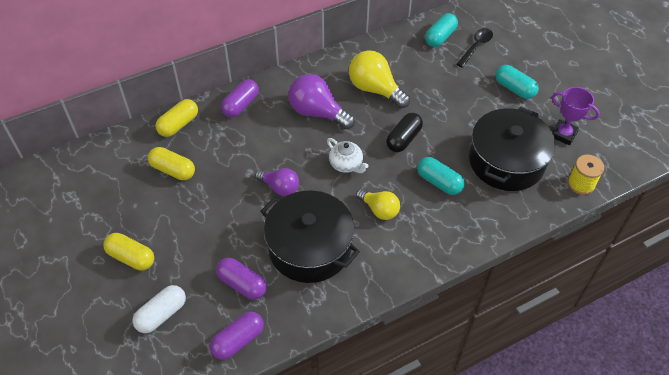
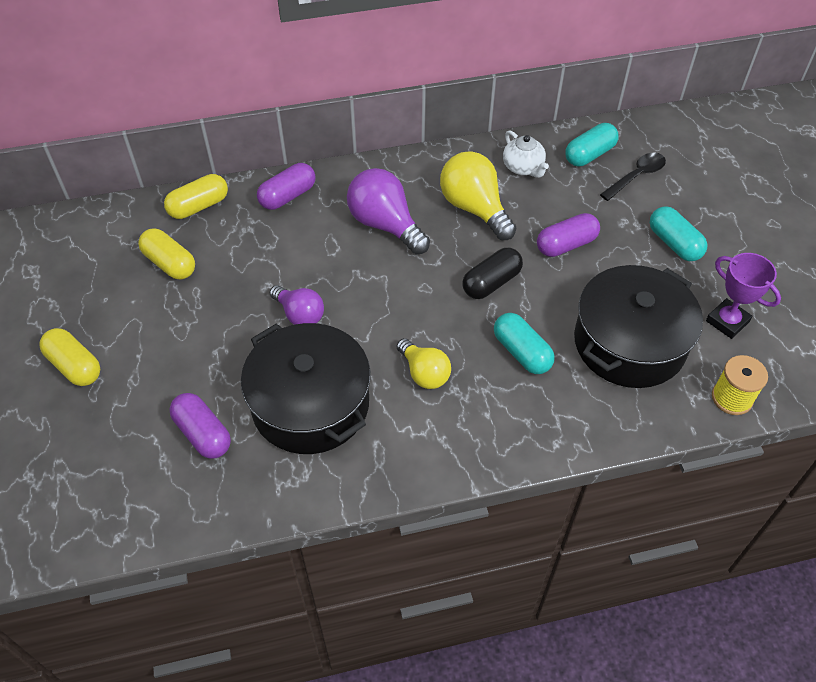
camera: 15 degrees right, 0 degrees up
(161, 314) = (84, 450): white capsule -> none
(238, 340) = (169, 510): purple capsule -> purple capsule (566, 245)
(346, 164) = (400, 301): white teapot -> white teapot (523, 167)

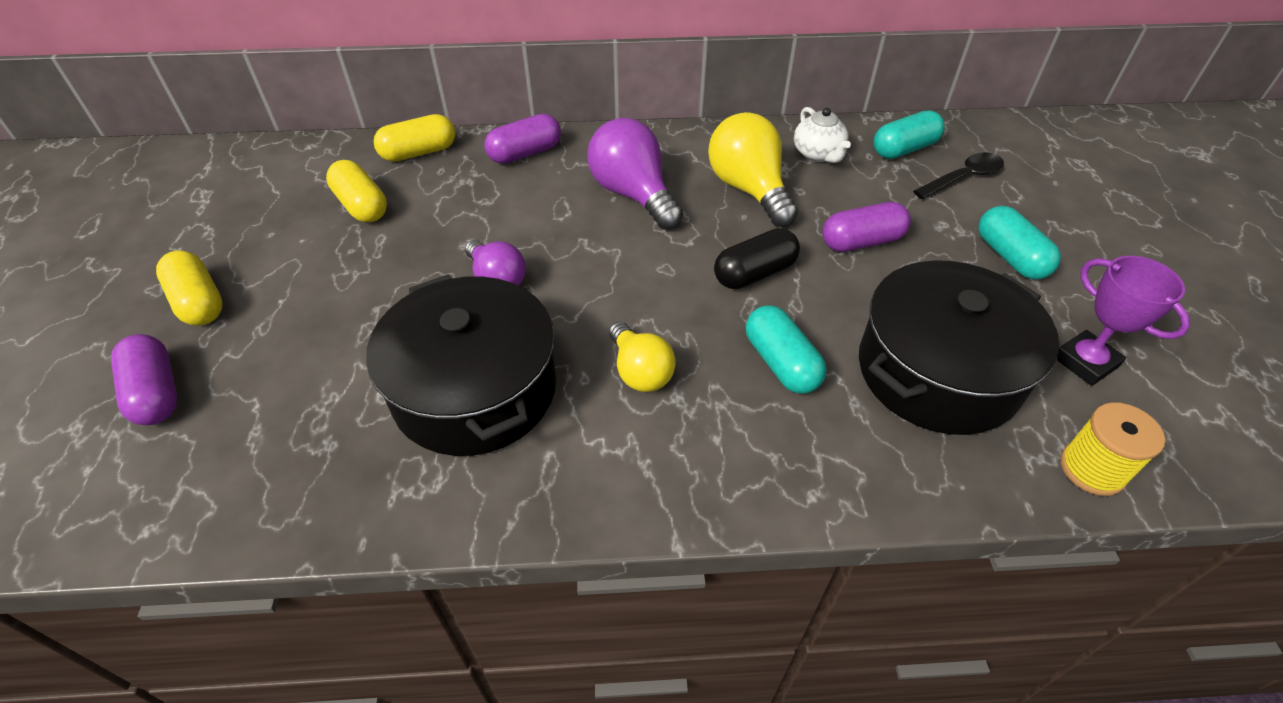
camera: 10 degrees right, 5 degrees down
(203, 434) = (320, 407): purple capsule -> purple capsule (156, 393)

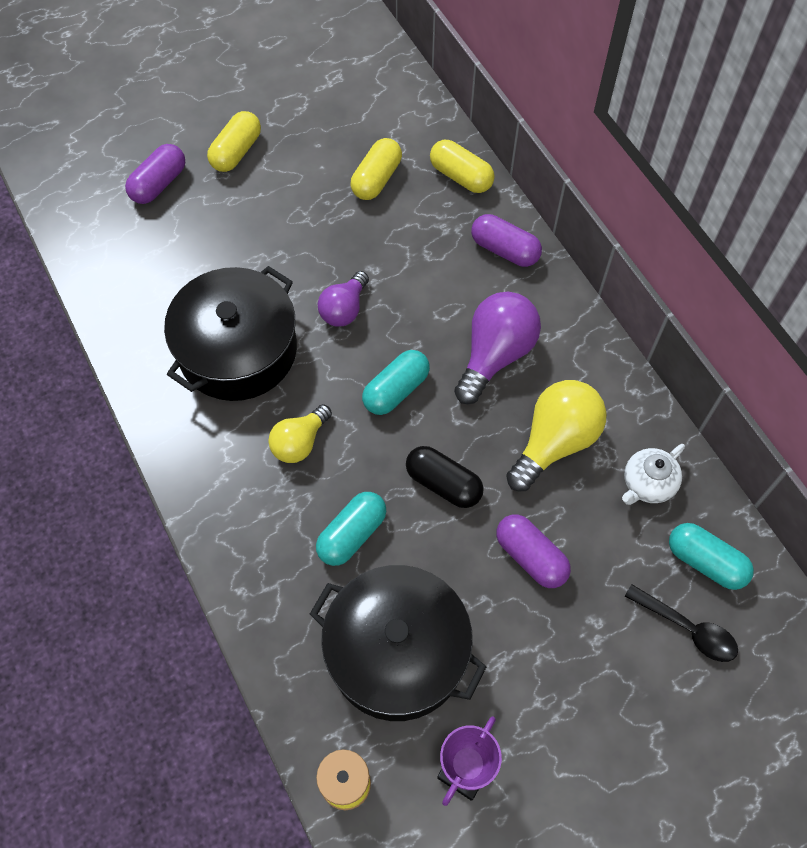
camera: 65 degrees right, 15 degrees up
(1010, 257) = (578, 691): turquoise capsule -> turquoise capsule (396, 390)

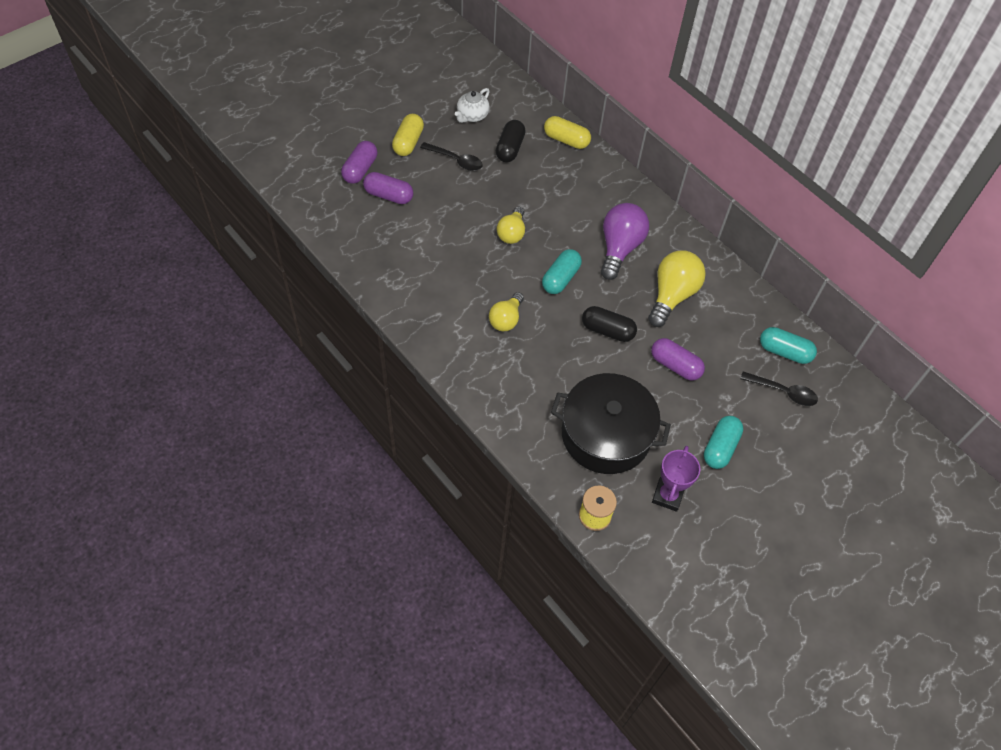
camera: 15 degrees left, 5 degrees down
(237, 350) = (447, 268): black pot -> none
(295, 187) = (456, 160): none -> black spoon
(344, 309) = (511, 233): purple light bulb -> yellow light bulb
(352, 534) = (557, 370): turquoise capsule -> turquoise capsule (720, 448)
(376, 179) = (510, 148): yellow capsule -> black capsule
(505, 250) = (608, 182): purple capsule -> purple capsule (389, 195)
(647, 484) = (737, 312): white teapot -> white teapot (472, 115)

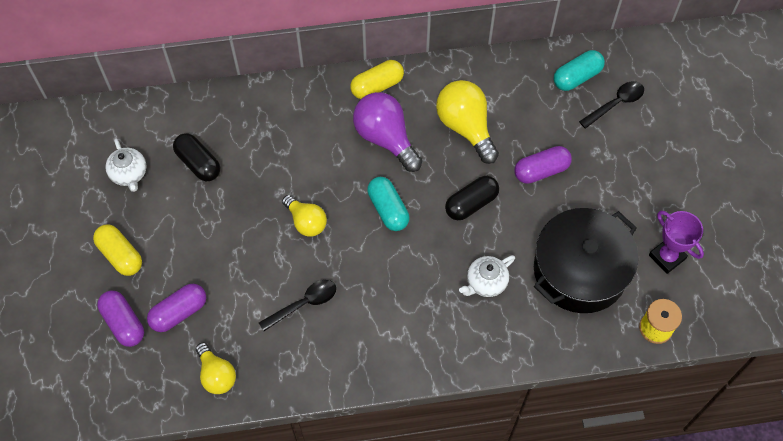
camera: 55 degrees left, 5 degrees up
(456, 160) = (178, 222): black spoon -> black spoon (304, 304)
(506, 319) = (405, 285): yellow light bulb -> yellow light bulb (216, 375)
(546, 372) = (486, 282): none -> white teapot
(566, 140) = (224, 107): yellow capsule -> yellow capsule (377, 86)
(720, 448) = (643, 186): turquoise capsule -> none

